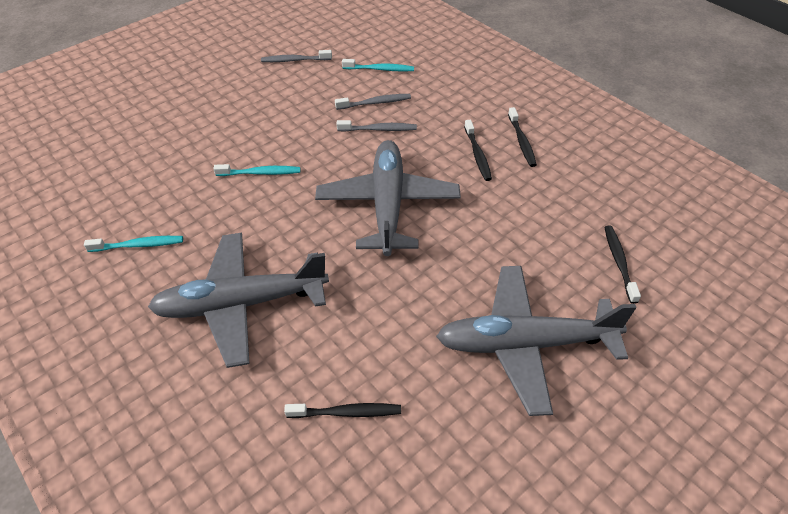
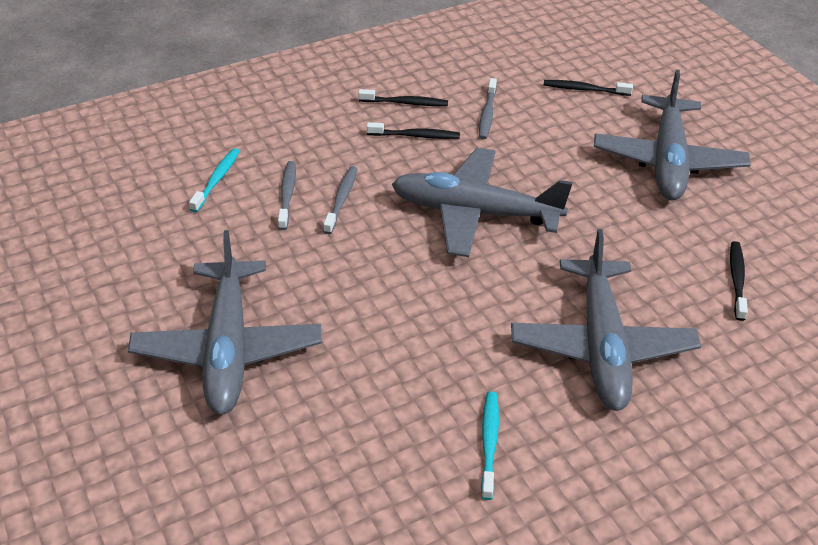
camera: 80 degrees left, 5 degrees down
(218, 110) = (228, 348): none -> grey plane
(260, 173) = (385, 313): turquoise toothbrush -> none
(295, 60) = (146, 256): grey toothbrush -> grey toothbrush (487, 114)

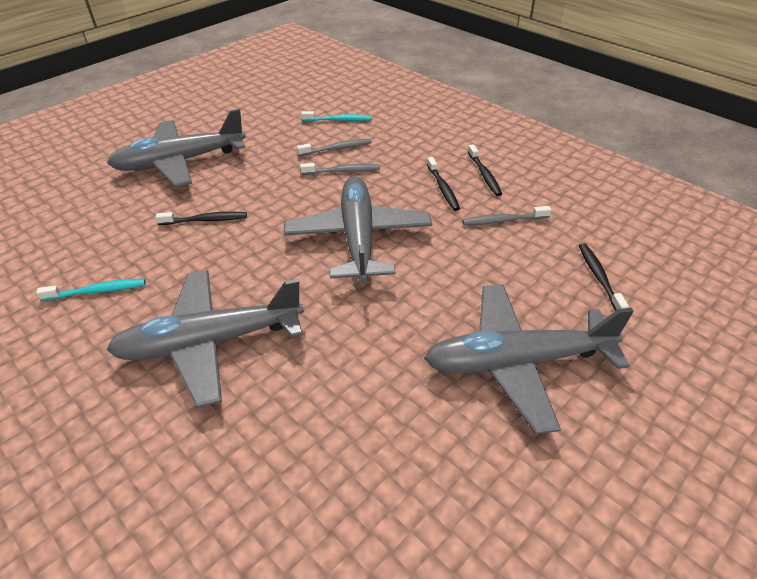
camera: 75 degrees right, 0 degrees up
(736, 280) = (334, 447): black toothbrush -> black toothbrush (205, 220)

